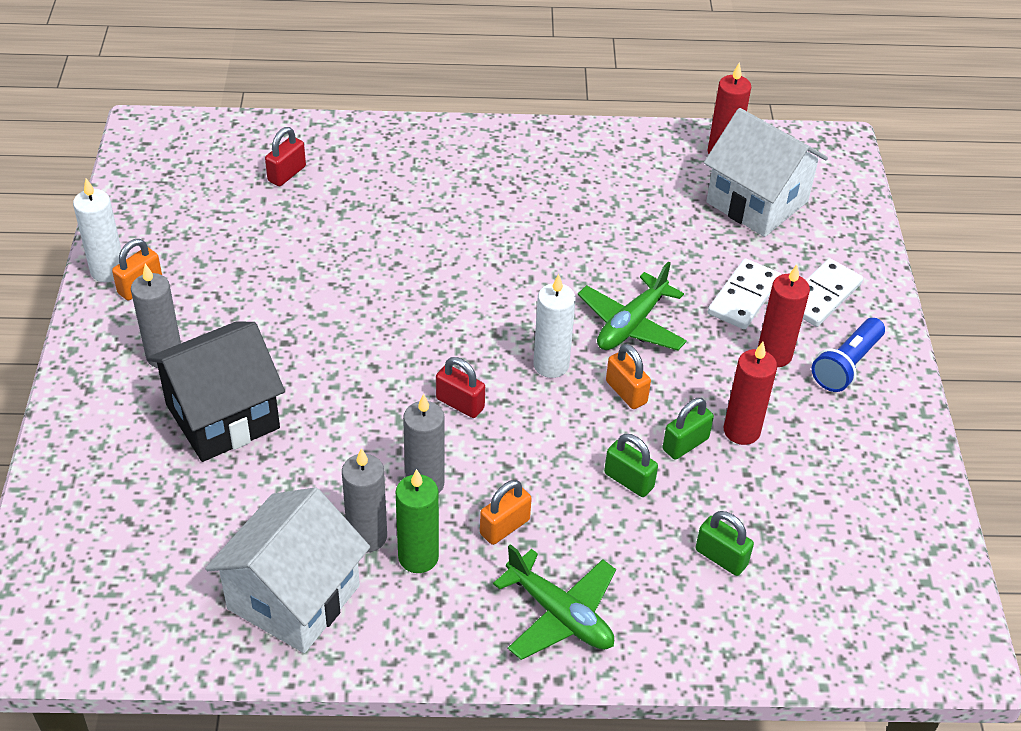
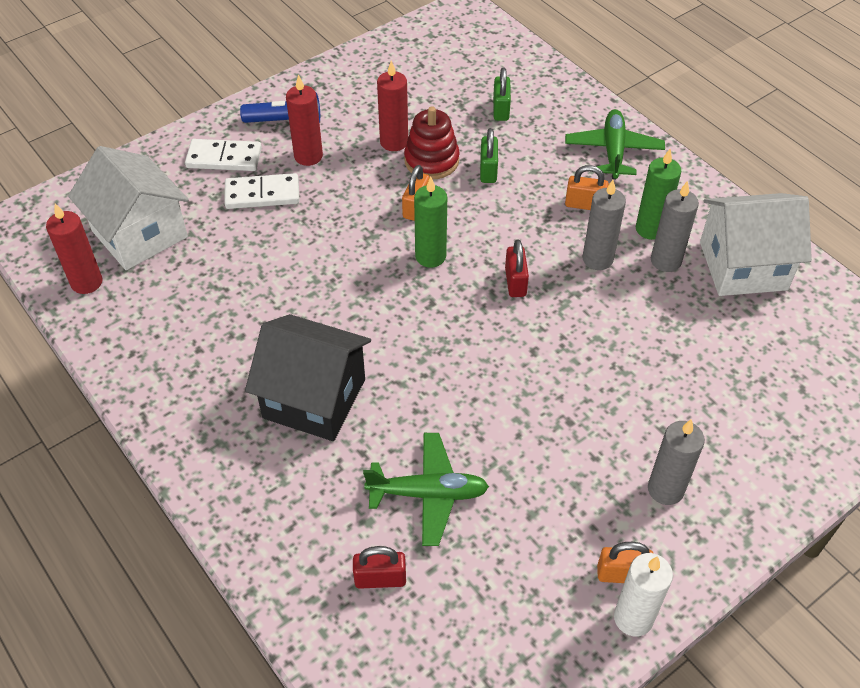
camera: 125 degrees left, 5 degrees up
(222, 416) = (672, 405): black house -> black house (314, 398)
(551, 365) = (430, 256): white candle -> green candle
(631, 324) = (348, 236): green plane -> green plane (428, 494)
(685, 444) = (431, 160): green padlock -> red stacking toy
(757, 202) = (140, 234): white house -> white house turned 45 degrees counterclockwise

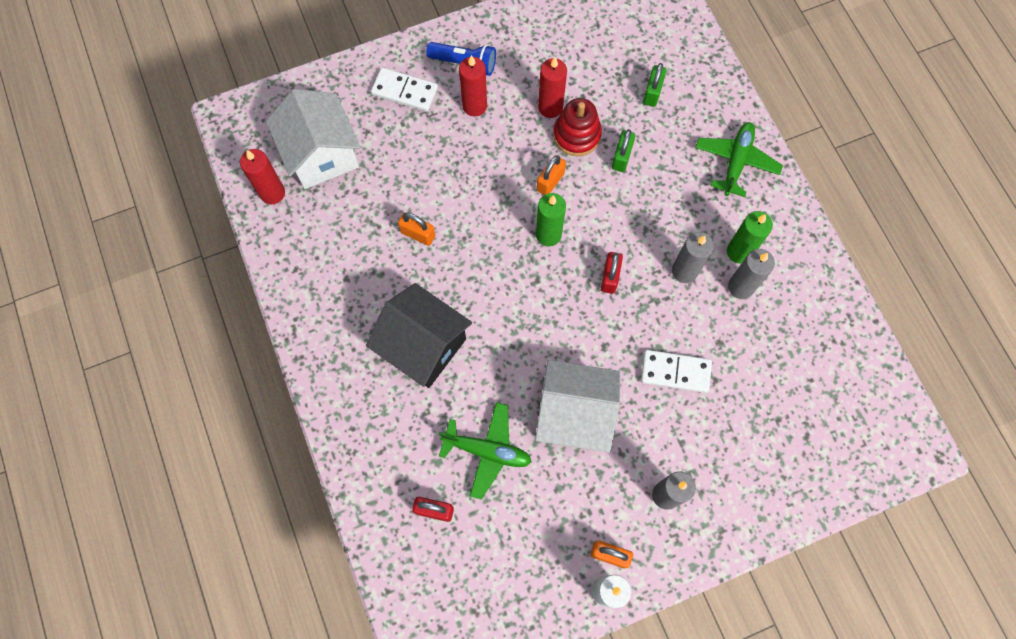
camera: 15 degrees right, 20 degrees up
(262, 194) = (427, 137): white domino -> white domino (675, 372)
(584, 204) = (692, 213): orange padlock -> orange padlock (418, 234)
(743, 266) = (804, 308): white house -> white house (574, 414)

